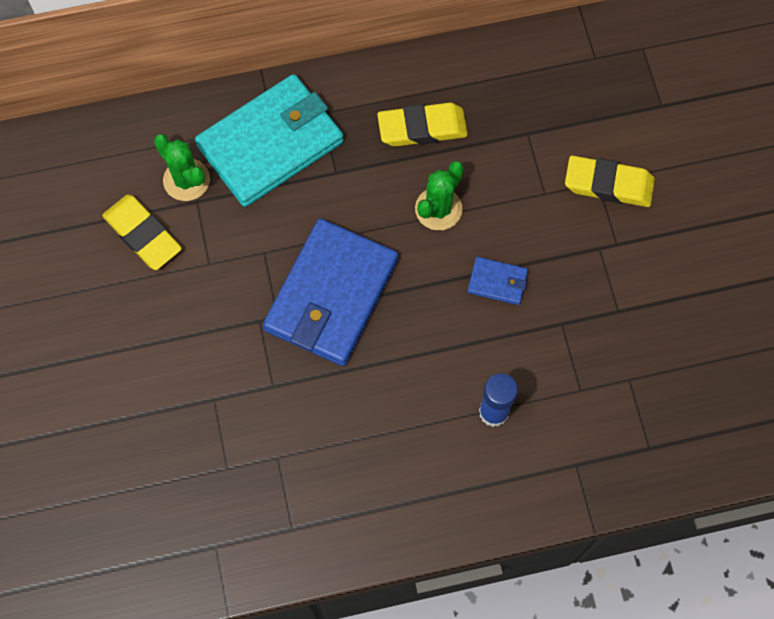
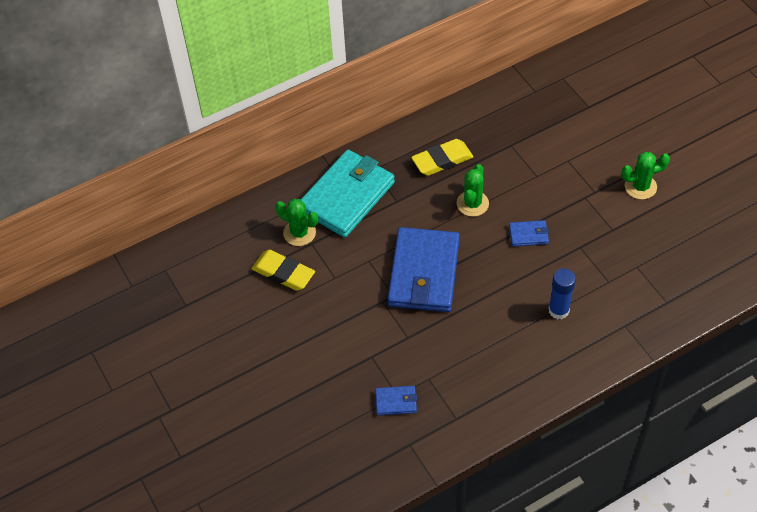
camera: 15 degrees left, 15 degrees down
(221, 477) = (396, 401): none -> blue wallet
(608, 184) = (575, 160): yellow eraser -> none
(685, 256) = (640, 186): none -> green cactus

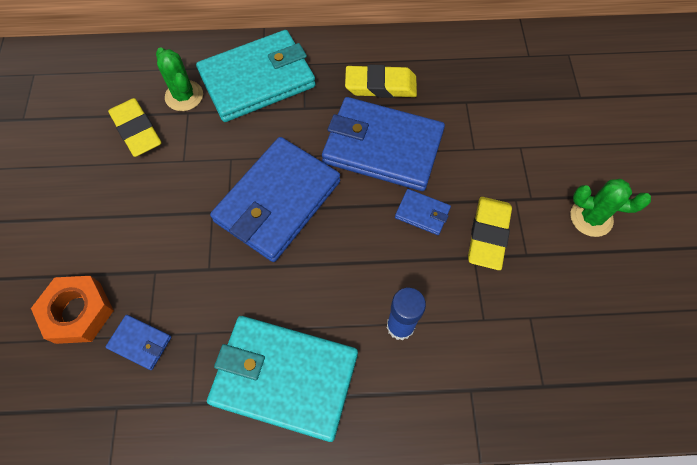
camera: 25 degrees right, 10 degrees up
(338, 405) = (78, 312): none -> orange nut
(472, 203) = (382, 147): green cactus -> blue wallet
(505, 375) = (284, 378): none -> turquoise wallet
(580, 228) = (488, 235): none -> yellow eraser

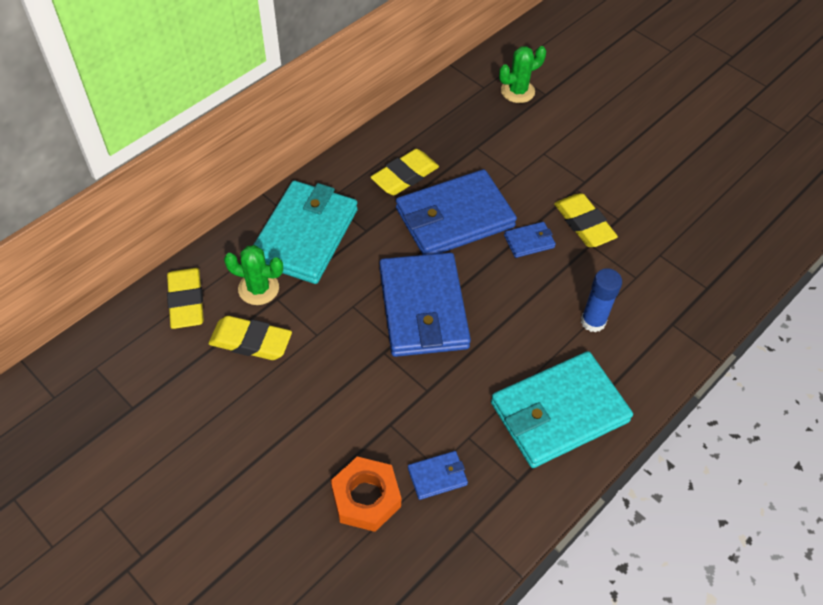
camera: 45 degrees left, 10 degrees down
(131, 70) = (186, 301): none -> yellow eraser
(591, 218) = (631, 168): green cactus -> green cactus (517, 91)

